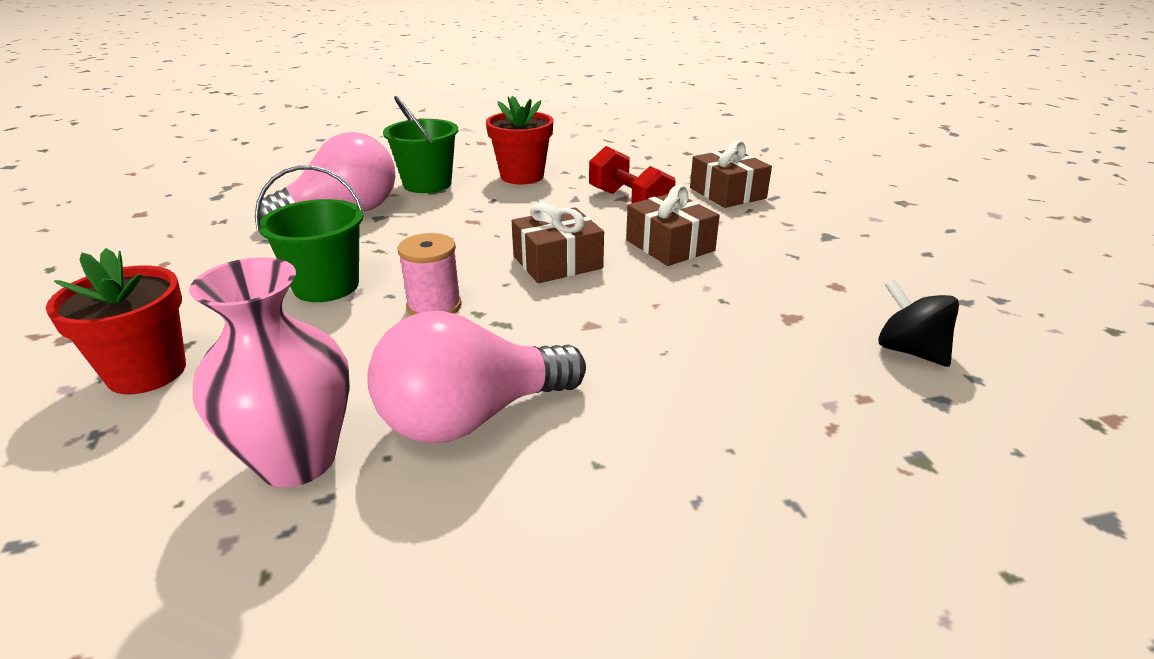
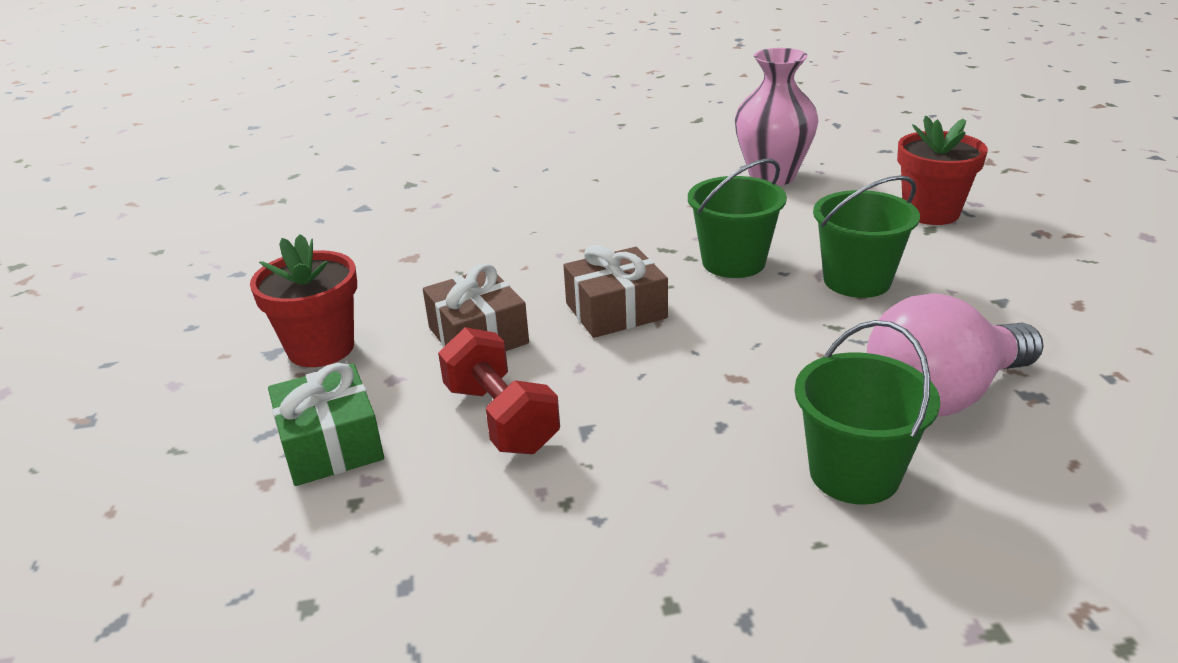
camera: 175 degrees left, 0 degrees up
(434, 306) = (733, 262): pink spool -> green bucket
(471, 417) = (674, 195): pink light bulb -> none
(522, 176) = (681, 500): red flower pot -> red flower pot (321, 348)
(727, 193) = (331, 444): brown gift -> green gift
(909, 351) = (343, 234): black spinning top -> none

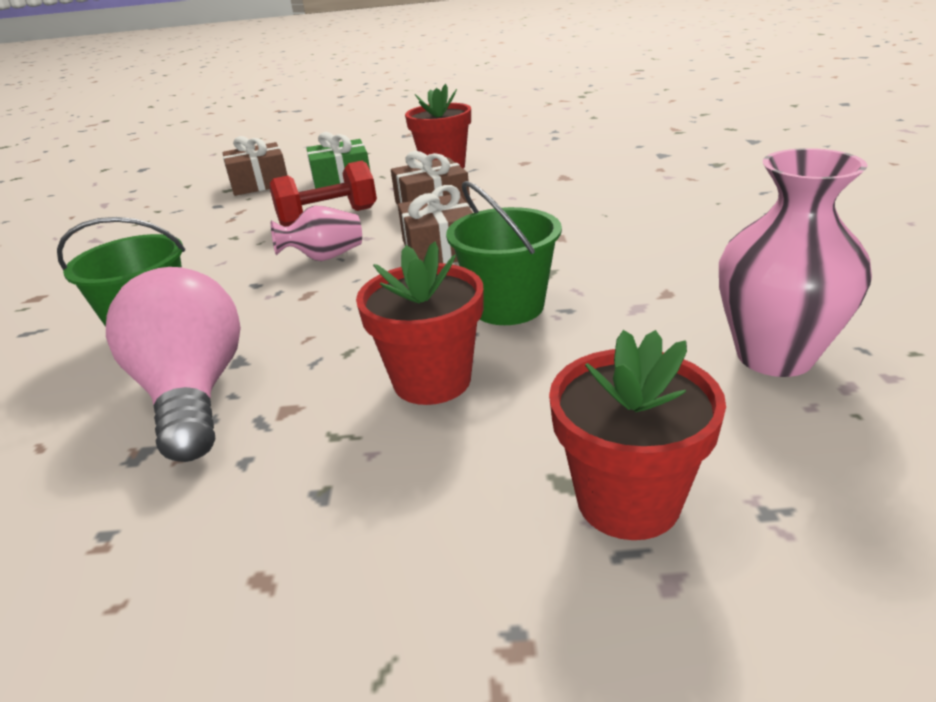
camera: 100 degrees right, 0 degrees up
(289, 561) = (259, 183): none -> brown gift
(640, 387) = (325, 257): none -> pink vase
(857, 280) = (432, 380): green bucket -> red flower pot

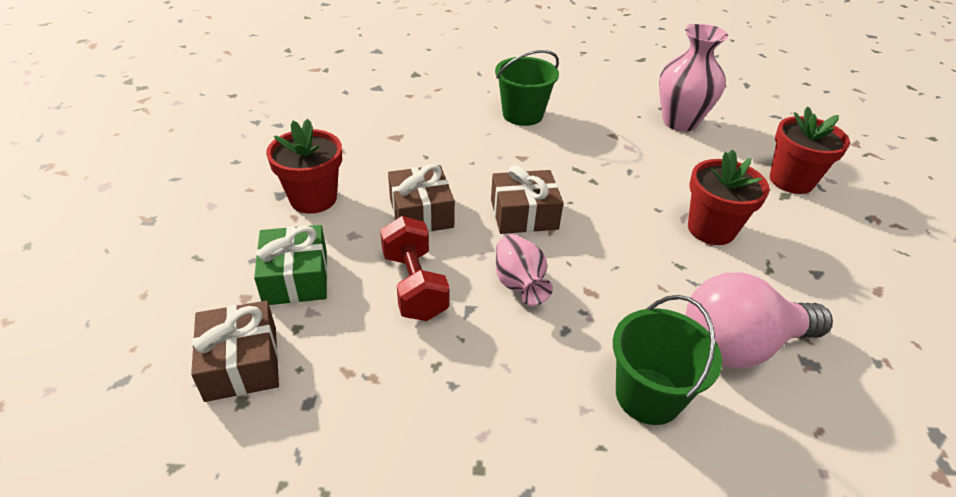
camera: 90 degrees left, 10 degrees up
(508, 306) = (624, 192): green bucket -> green bucket (522, 114)

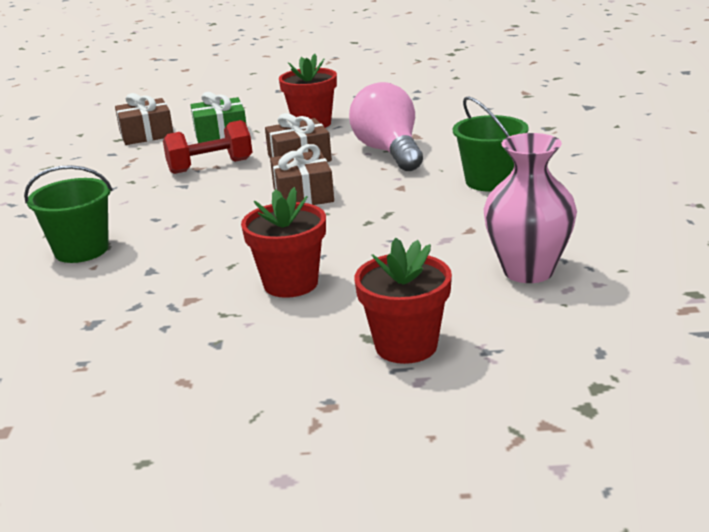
camera: 90 degrees right, 15 degrees down
(519, 283) = (210, 199): pink vase -> none
(740, 345) = (122, 290): pink light bulb -> pink light bulb (389, 152)

